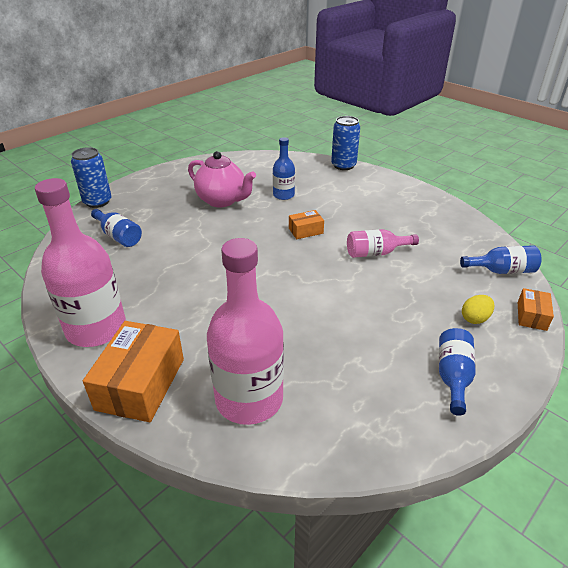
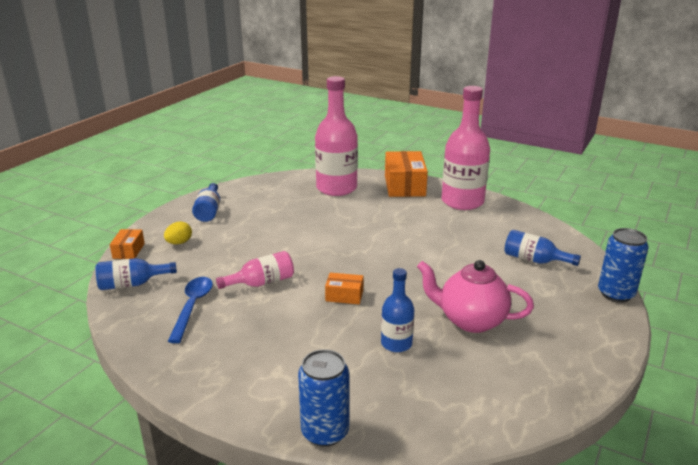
camera: 165 degrees right, 10 degrees down
(306, 231) = (344, 296): orange box -> orange box turned 45 degrees clockwise
(435, 240) = (192, 307): none -> blue spoon

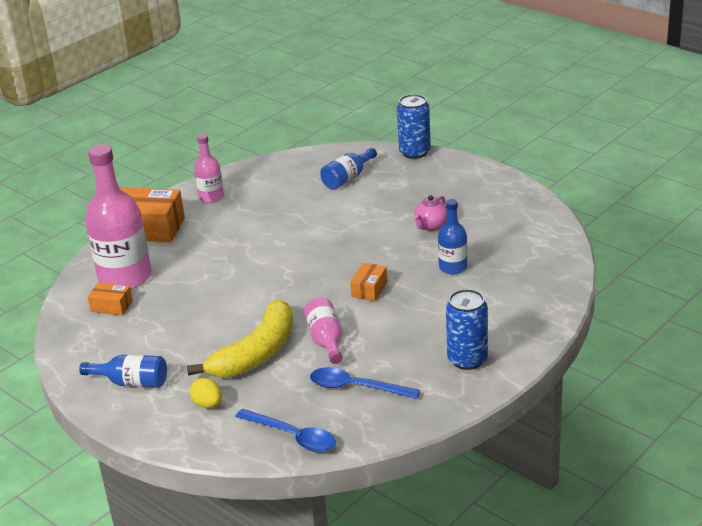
camera: 75 degrees left, 5 degrees up
(128, 251) = (209, 447): orange box -> orange box (111, 306)
(132, 284) = (293, 436): blue bottle -> blue spoon
(243, 253) = (256, 353): none -> yellow banana
(325, 432) = (554, 312): blue can -> blue can (467, 359)
(462, 202) = (211, 197): pink bottle -> pink bottle, size x0.52
(471, 320) = (431, 226): pink teapot -> pink teapot, size x0.56

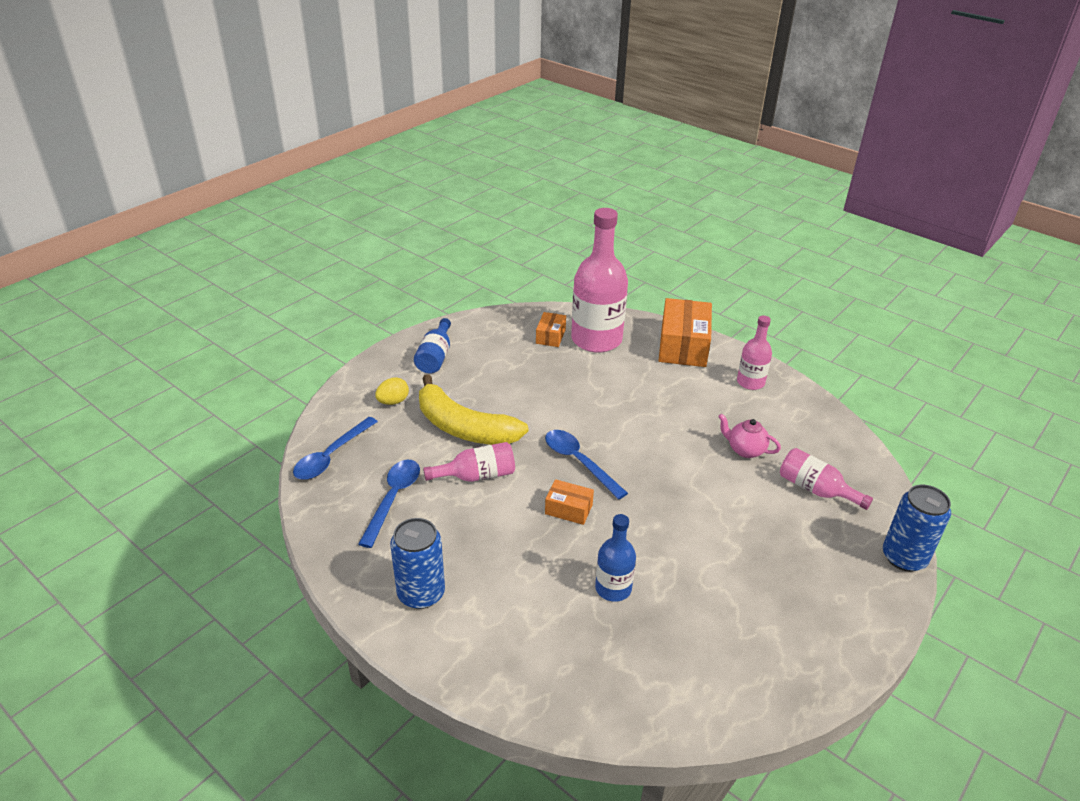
camera: 85 degrees right, 5 degrees up
(311, 285) = (579, 462): none -> blue spoon
(347, 178) = (815, 489): blue bottle -> pink bottle
(431, 226) = (710, 569): pink teapot -> pink teapot (745, 450)

